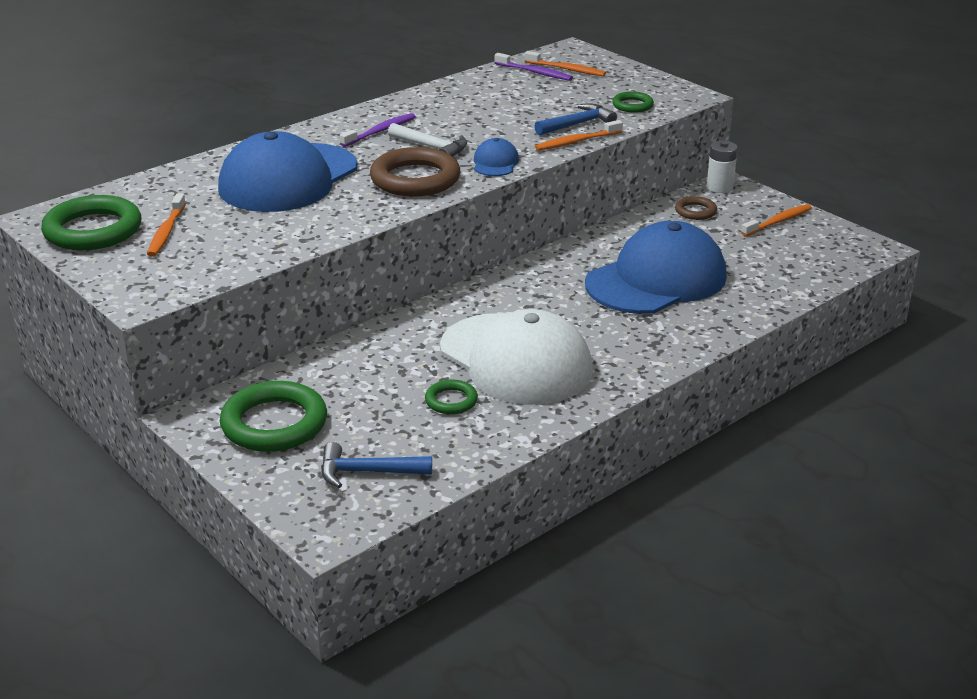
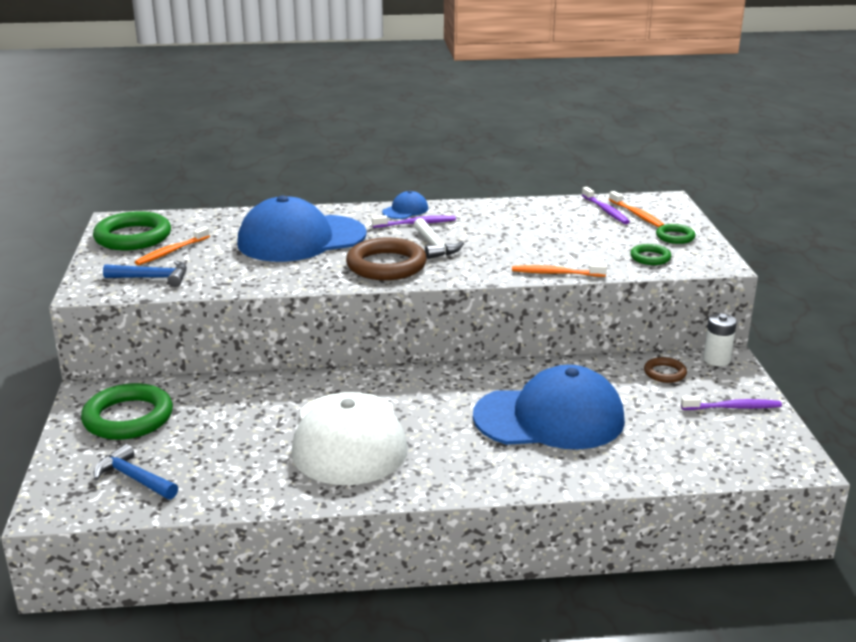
camera: 35 degrees right, 5 degrees down
(451, 400) = (260, 450): green ring -> green ring (675, 237)
(495, 163) = (464, 271): blue cap -> blue cap (405, 210)
(578, 124) = (578, 260): blue hammer -> blue hammer (153, 278)
(778, 221) = (733, 407): orange toothbrush -> purple toothbrush

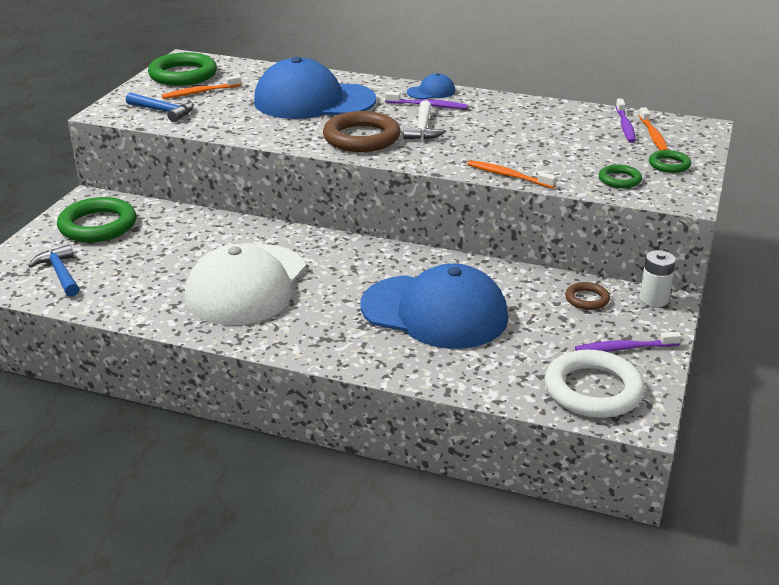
camera: 25 degrees right, 5 degrees up
(733, 407) = (624, 348): purple toothbrush -> purple toothbrush turned 150 degrees clockwise
(743, 450) = (593, 390): none -> white ring

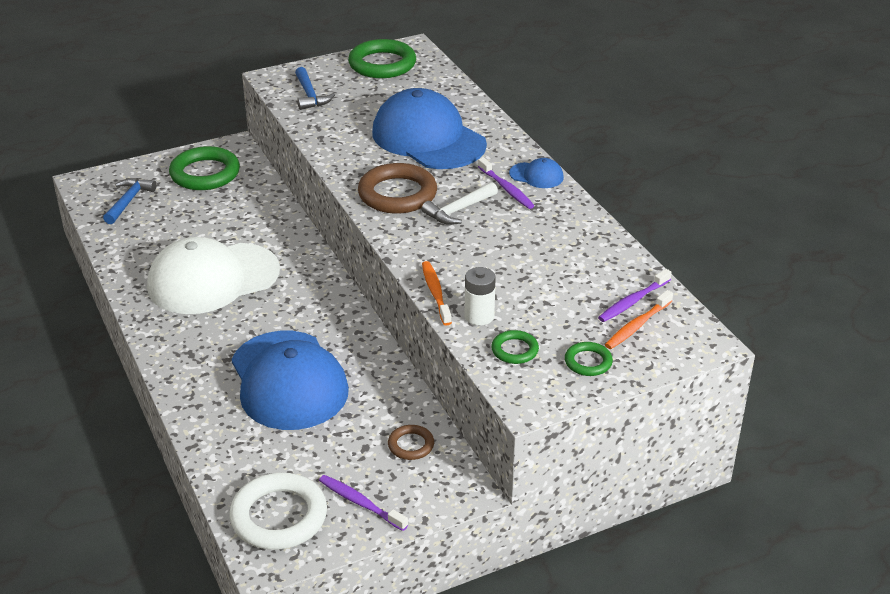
camera: 45 degrees right, 5 degrees up
(200, 92) = (364, 88): orange toothbrush -> none
(653, 299) = (461, 481): white battery -> white battery (479, 316)

